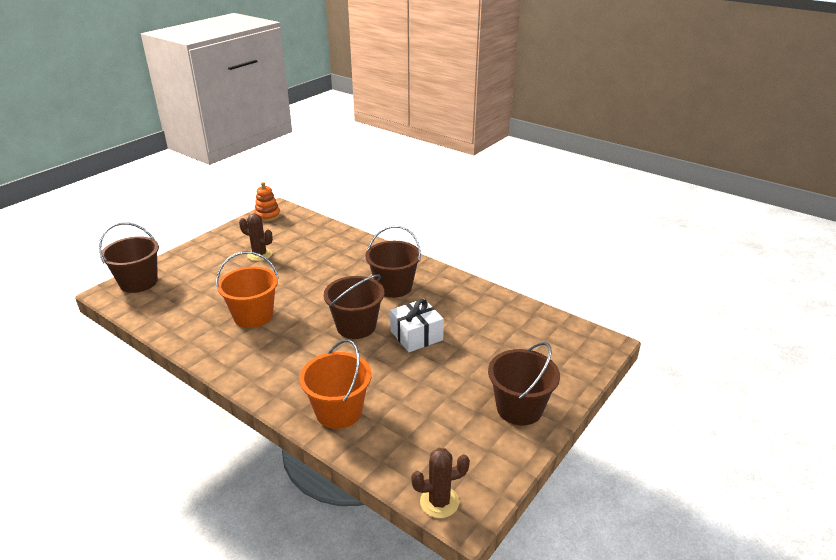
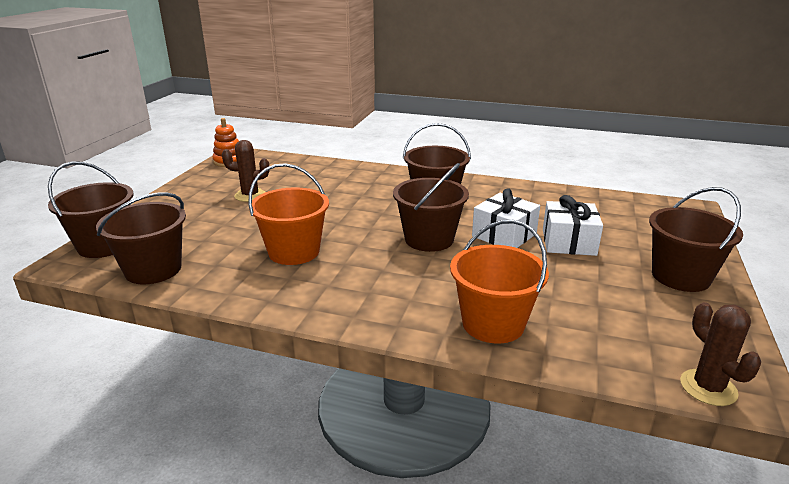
camera: 20 degrees left, 5 degrees down
(156, 310) = (153, 269): none -> brown bucket
(439, 502) = (708, 387): brown cactus -> brown cactus turned 75 degrees counterclockwise
(461, 354) = (568, 242): none -> white gift

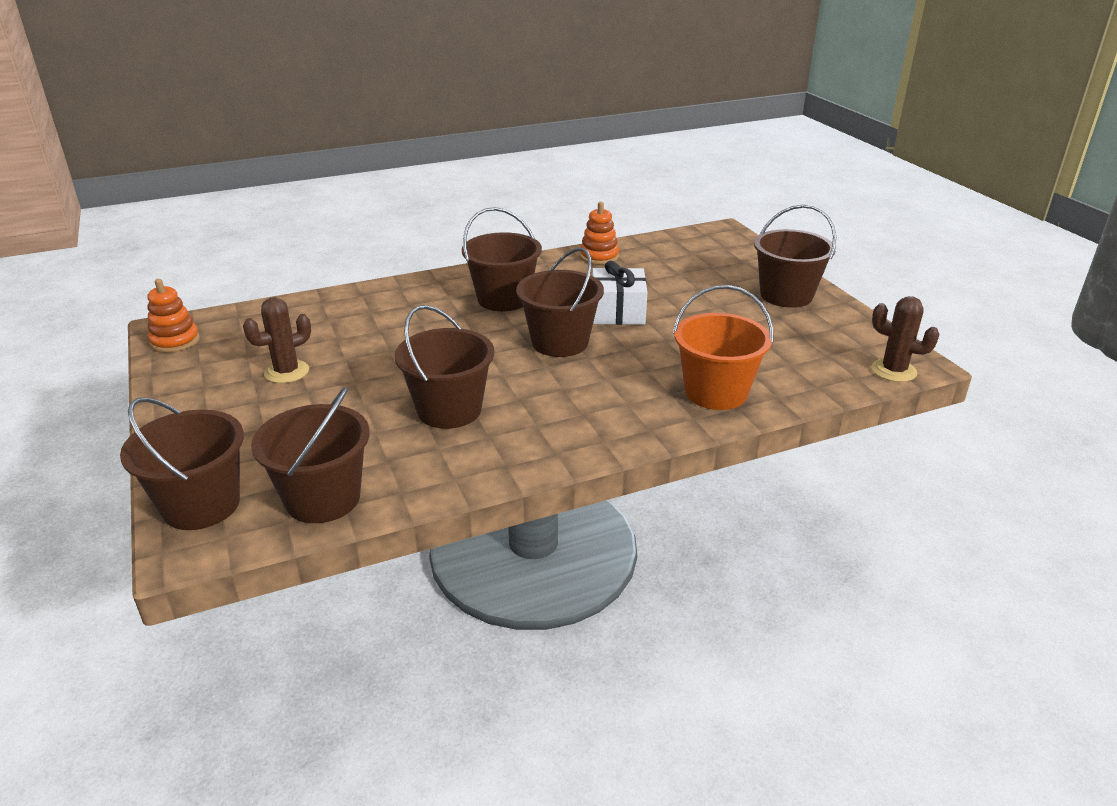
camera: 40 degrees left, 5 degrees up
(294, 252) = (449, 410): orange bucket -> brown bucket
(548, 194) = (599, 257): none -> orange stacking toy
(568, 242) = (676, 298): white gift -> none

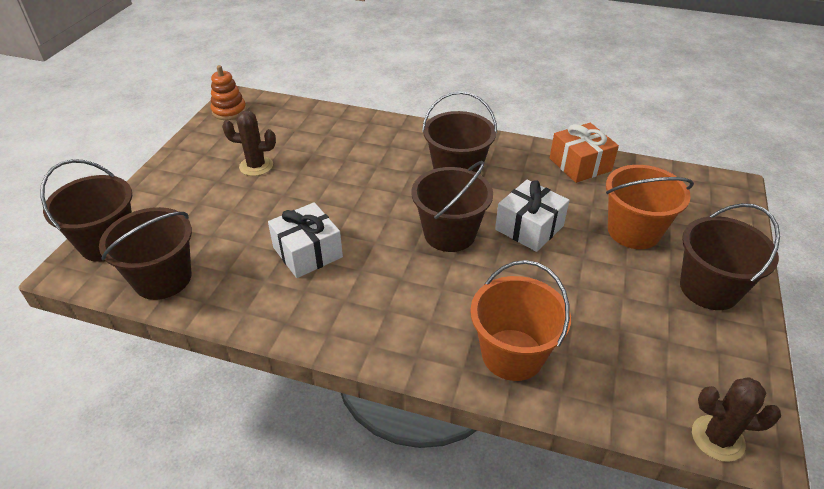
camera: 40 degrees right, 10 degrees up
(449, 410) = (307, 252): brown bucket -> white gift
(599, 257) = (580, 164): orange stacking toy -> orange gift
(695, 283) = (633, 231): none -> orange bucket
(893, 371) = (717, 438): brown cactus -> brown cactus turned 60 degrees counterclockwise

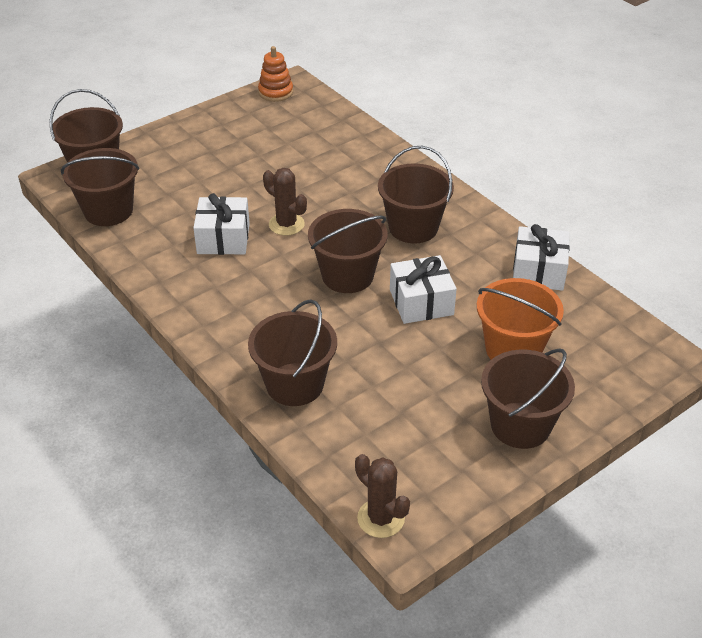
camera: 35 degrees right, 0 degrees up
(256, 166) = (251, 151): brown cactus -> brown cactus (286, 224)
(512, 354) = (295, 384): orange bucket -> brown bucket
(580, 164) = (538, 271): orange gift -> white gift

